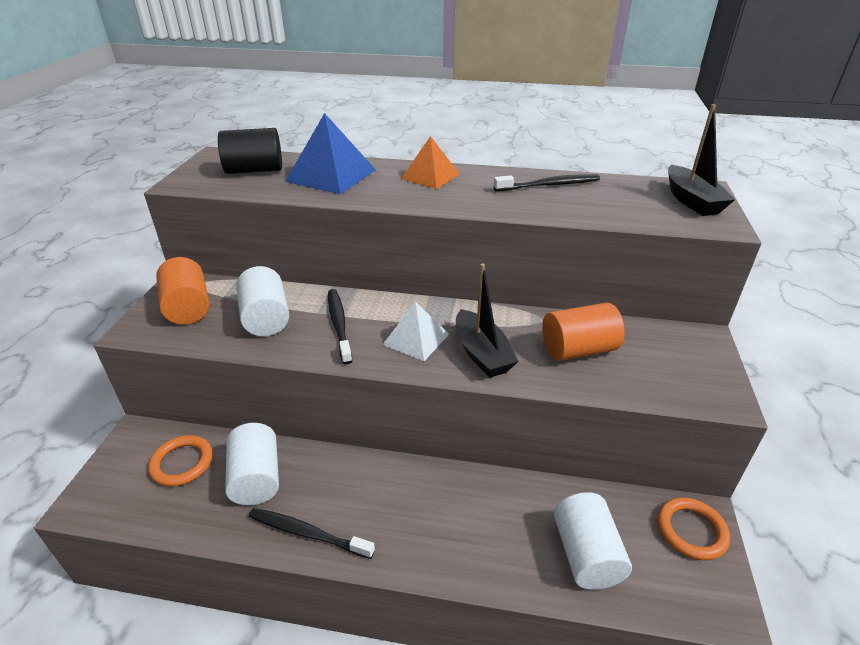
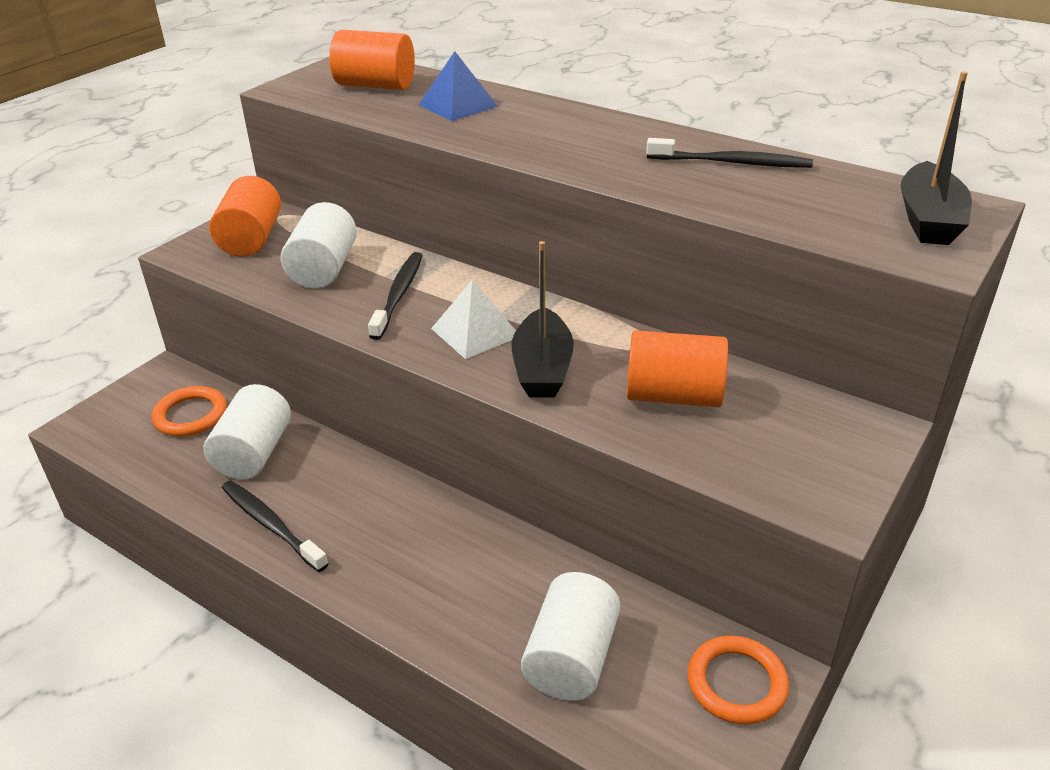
camera: 25 degrees right, 0 degrees up
(254, 170) = (375, 85): black cylinder -> orange cylinder
(331, 175) = (458, 105): blue pyramid -> blue pyramid, size x0.66
(430, 176) = (580, 125): orange pyramid -> none

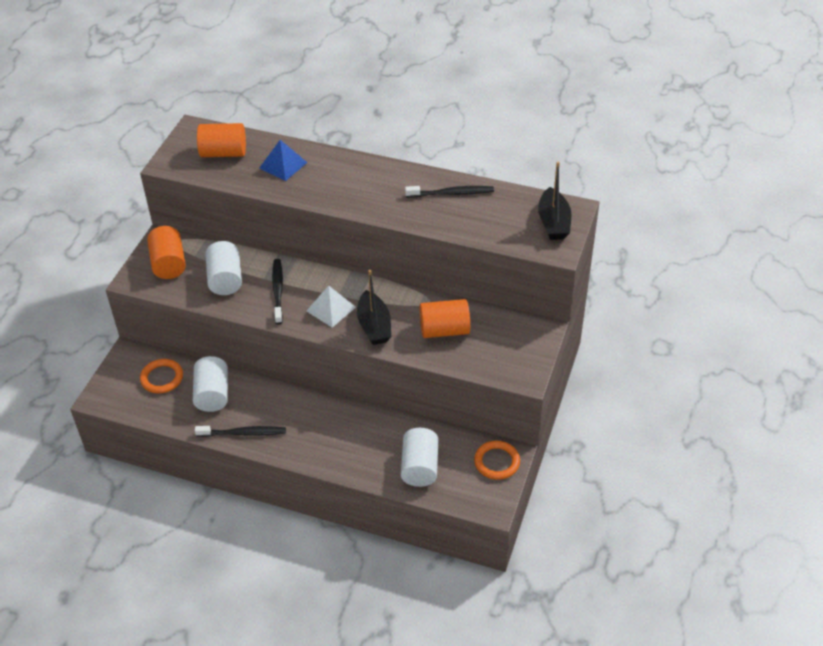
camera: 15 degrees left, 10 degrees up
(271, 525) = (243, 433): black toothbrush -> black toothbrush turned 150 degrees clockwise

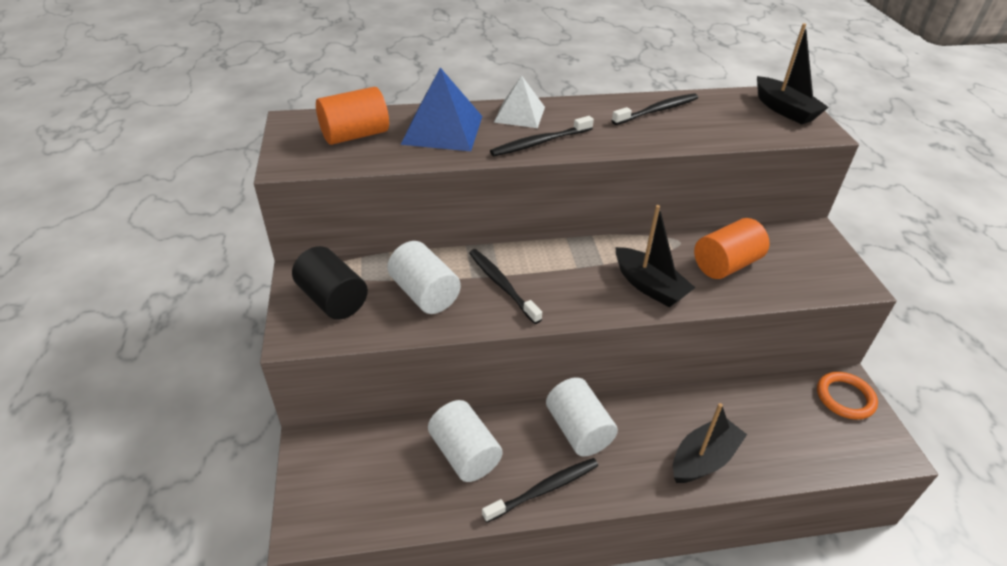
camera: 30 degrees left, 5 degrees down
(162, 378) = (380, 460): orange ring -> none
(169, 264) = (333, 299): orange cylinder -> black cylinder
(283, 165) = (442, 130): blue pyramid -> blue pyramid, size x1.52
(331, 309) = (583, 284): white pyramid -> white pyramid (519, 114)
(338, 196) = (539, 143): none -> black toothbrush
(357, 457) = (703, 459): none -> black boat
(420, 467) = (779, 439): white cylinder -> white cylinder (578, 430)

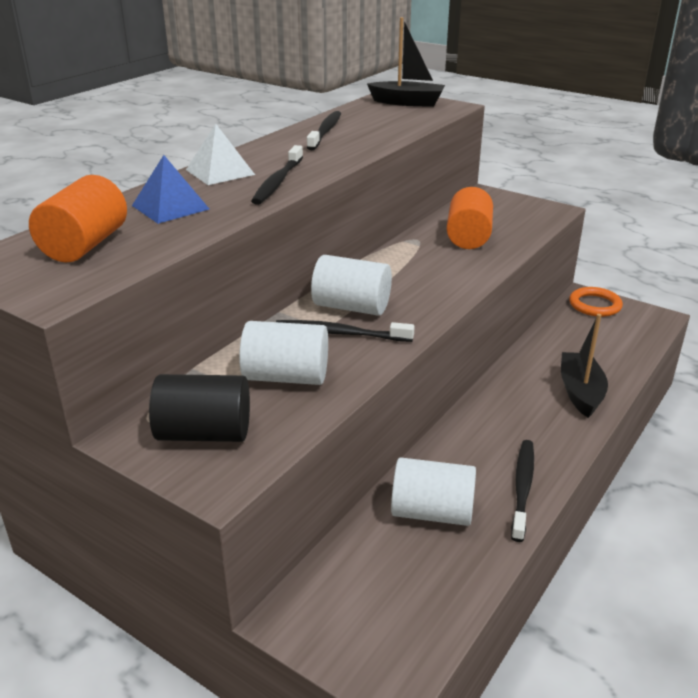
camera: 45 degrees left, 10 degrees down
(442, 130) = (170, 207): blue pyramid -> blue pyramid, size x0.66
(578, 430) = (483, 433): white cylinder -> white cylinder (351, 307)
(649, 286) = (444, 275): black boat -> none

